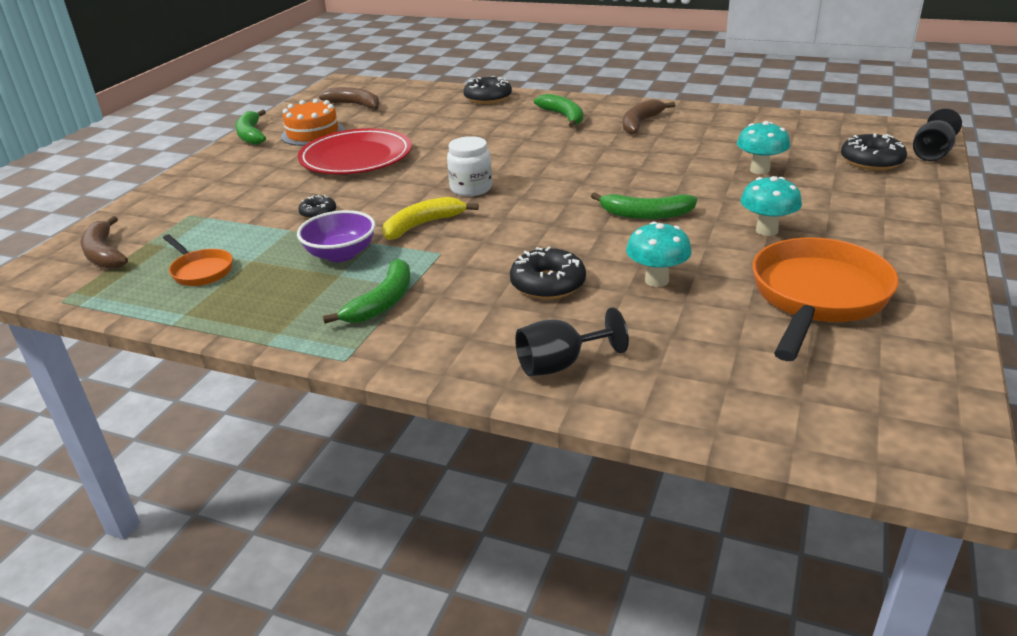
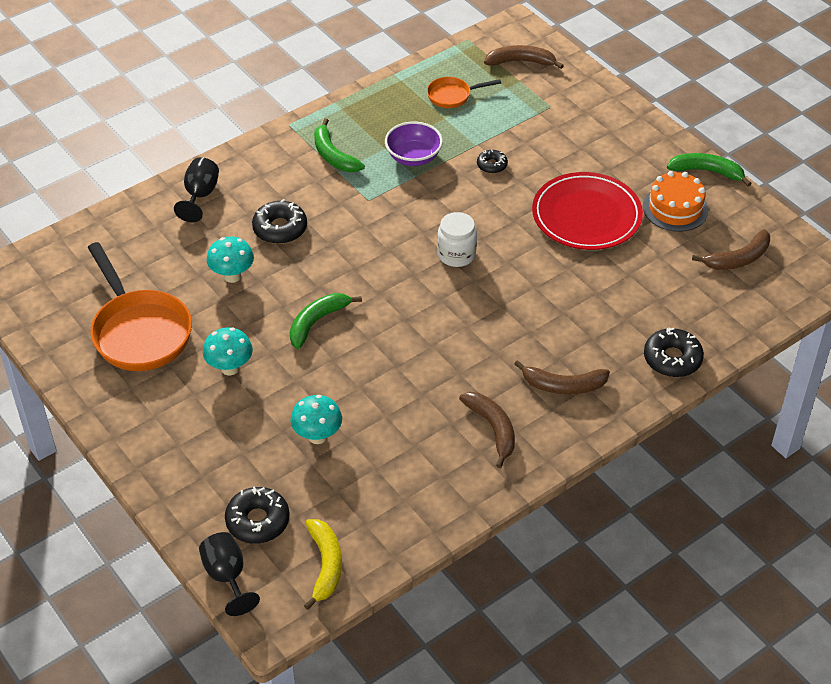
camera: 120 degrees right, 15 degrees up
(422, 225) = (418, 207): yellow banana -> yellow banana (325, 565)
(563, 116) = (563, 386): green banana -> brown banana

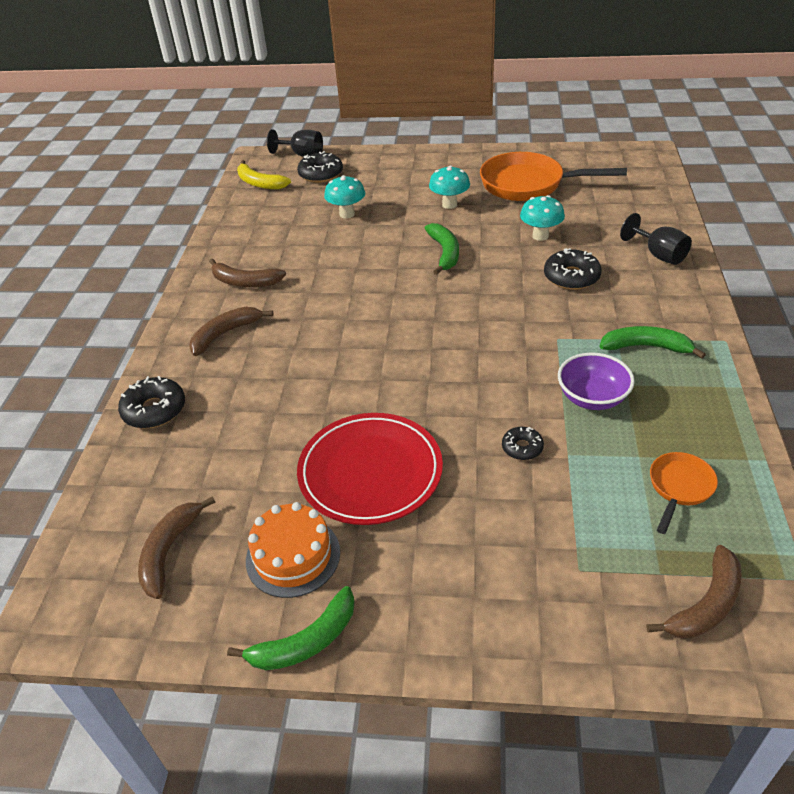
camera: 135 degrees right, 5 degrees down
(456, 254) = (427, 354): white jar -> none

